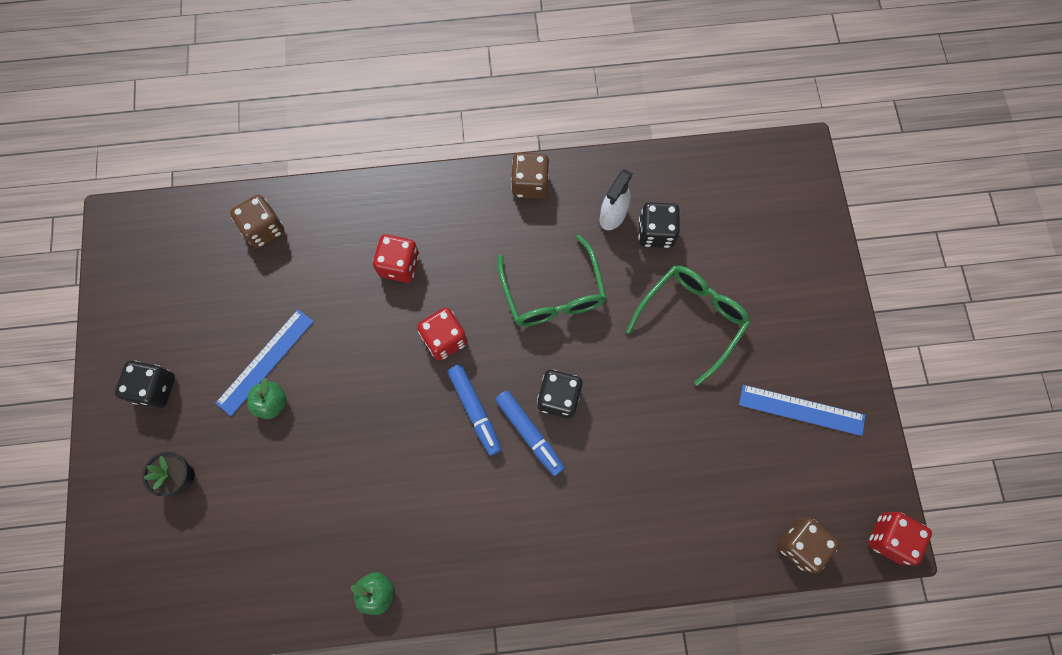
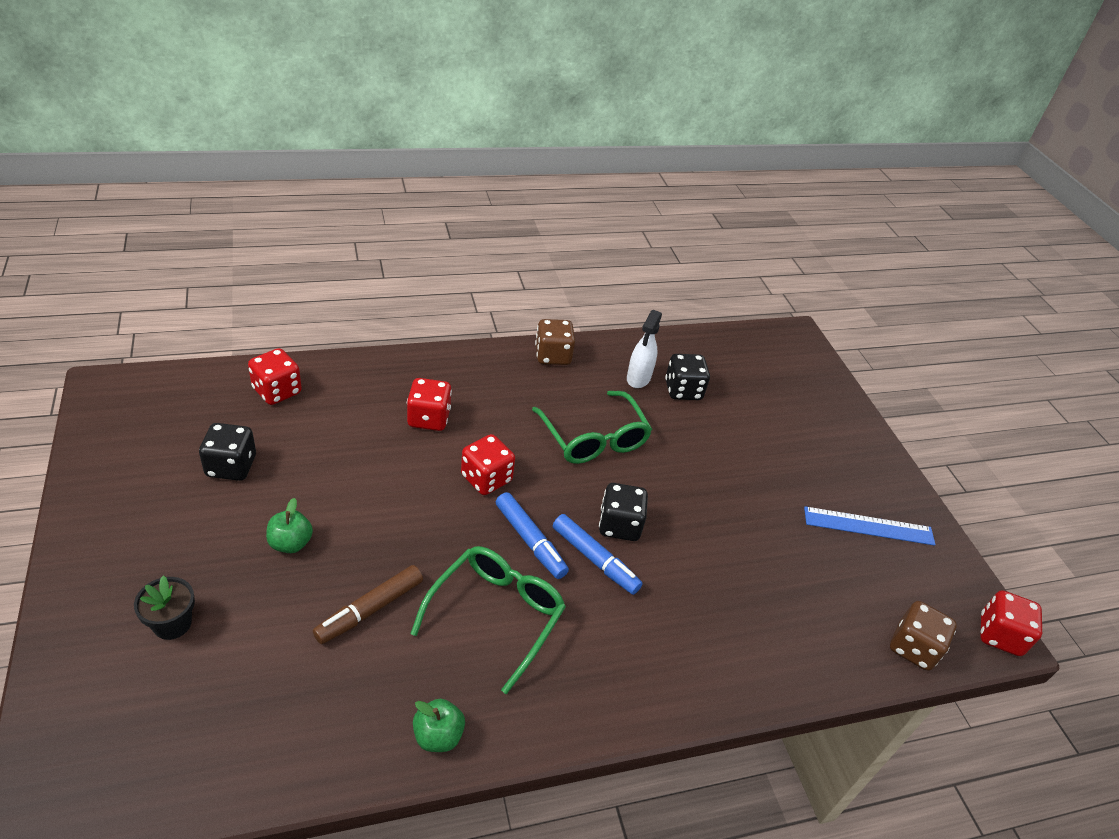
camera: 15 degrees left, 30 degrees down
(155, 388) = (143, 535): black dice -> black dice (231, 466)
(264, 229) = (277, 391): brown dice -> red dice
(265, 361) = (281, 505): blue ruler -> none
(332, 473) = (369, 609): none -> brown marker
(692, 319) = (737, 455): green glasses -> green glasses (496, 615)

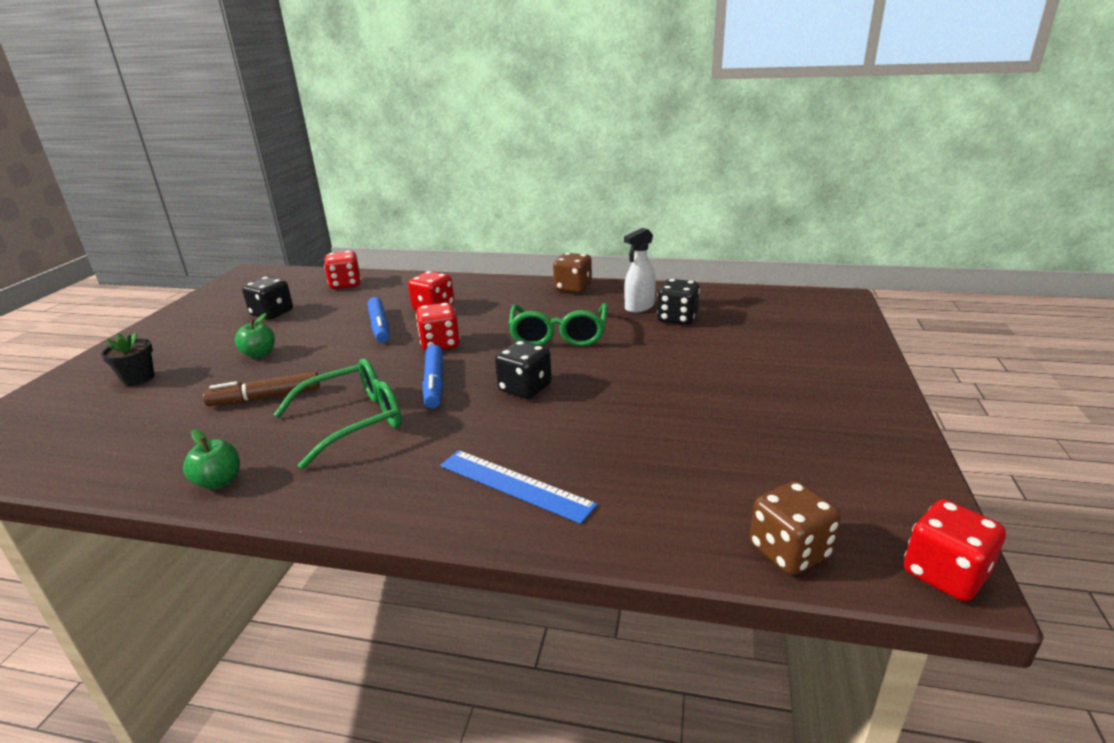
camera: 35 degrees right, 15 degrees down
(595, 560) = (478, 405): blue marker -> blue marker (379, 326)
(868, 526) = (813, 437): blue ruler -> blue ruler (515, 484)

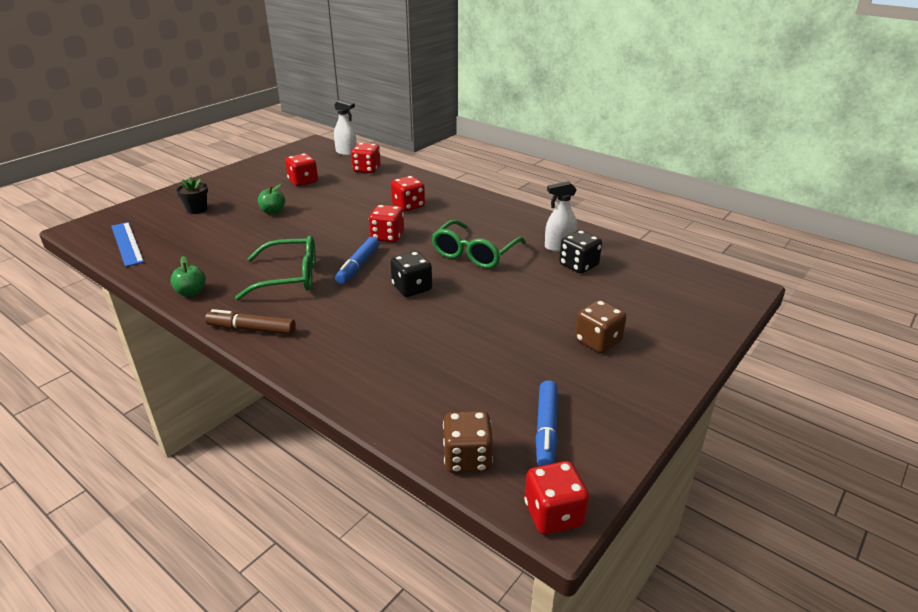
camera: 25 degrees right, 5 degrees up
(265, 397) = (253, 245): brown marker -> brown marker (251, 329)
(272, 313) = (303, 181): black dice -> red dice
(303, 273) = (346, 153): none -> white spray bottle
(379, 326) = (360, 211): blue marker -> blue marker (546, 430)
(515, 484) = (344, 352): blue ruler -> blue ruler (127, 243)
(573, 288) = (524, 215): brown dice -> brown dice (598, 341)

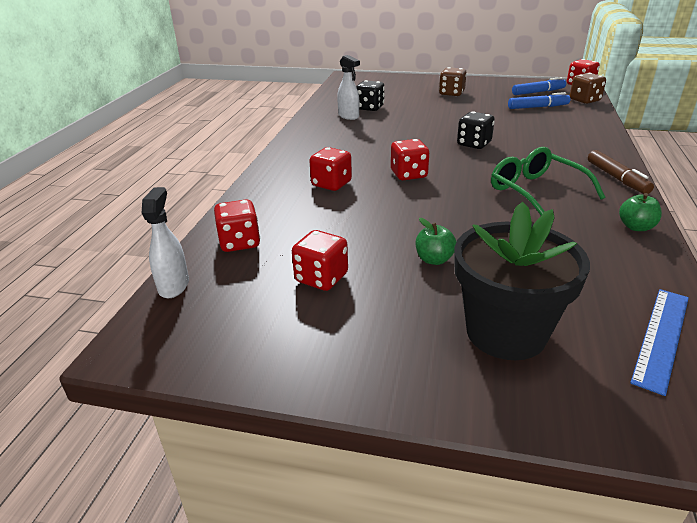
camera: 115 degrees left, 0 degrees up
(197, 209) = (506, 332): black flower pot -> black flower pot, size x2.18
(358, 266) = (474, 171): blue marker -> blue marker (538, 107)
(474, 253) = (393, 137): green glasses -> none

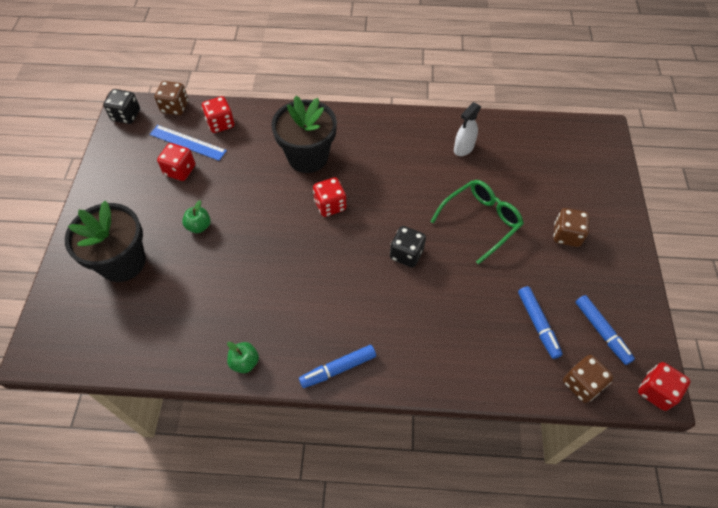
camera: 80 degrees right, 25 degrees up
(174, 286) = (175, 107): white spray bottle -> brown dice
(331, 184) = (308, 157): red dice -> black flower pot
(370, 108) = (493, 162): black dice -> black dice (126, 115)
(536, 192) = (304, 297): green glasses -> green glasses (481, 221)
(616, 178) = (338, 369): brown marker -> blue marker
(661, 337) = (111, 343): blue ruler -> blue ruler (187, 142)

